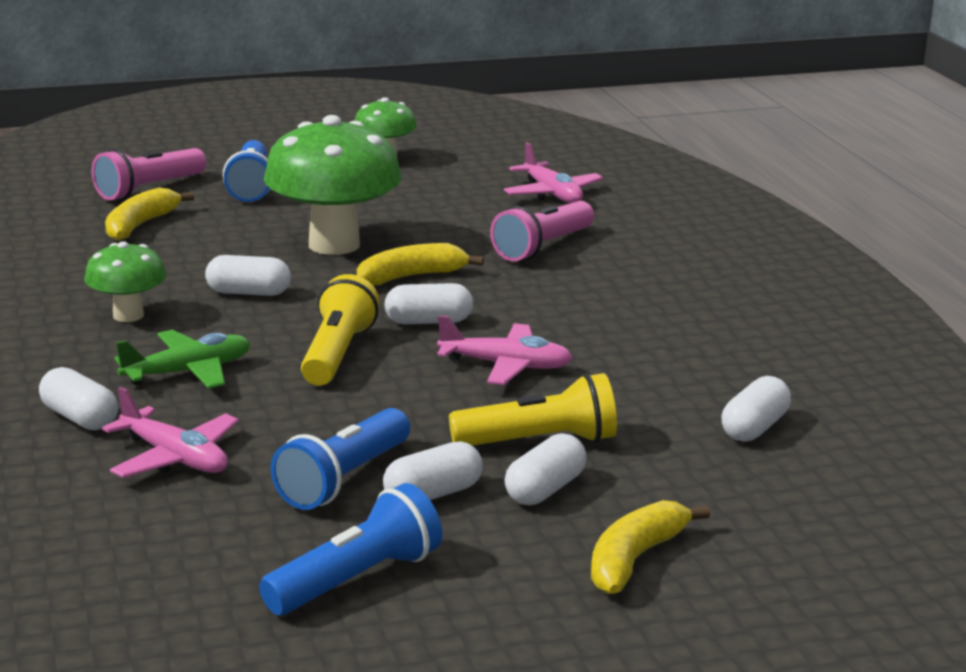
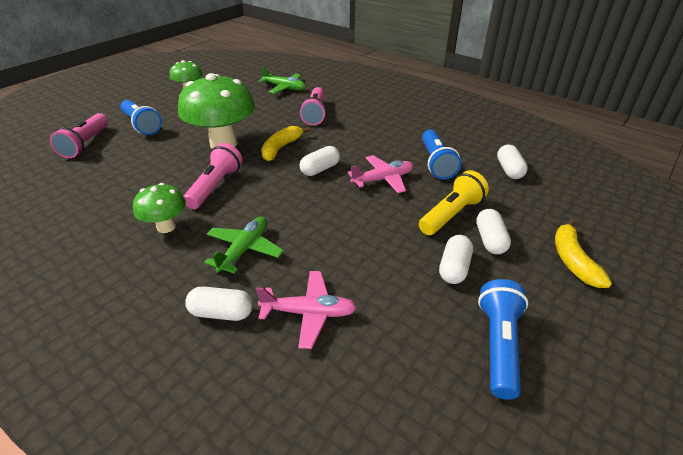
camera: 35 degrees left, 15 degrees up
(140, 225) = (106, 167): yellow banana -> none
(249, 293) = (215, 186): white capsule -> pink flashlight
(337, 354) = (304, 204): yellow flashlight -> none
(343, 480) = (406, 281): blue flashlight -> blue flashlight (436, 163)
(552, 194) = (284, 88): pink plane -> green plane

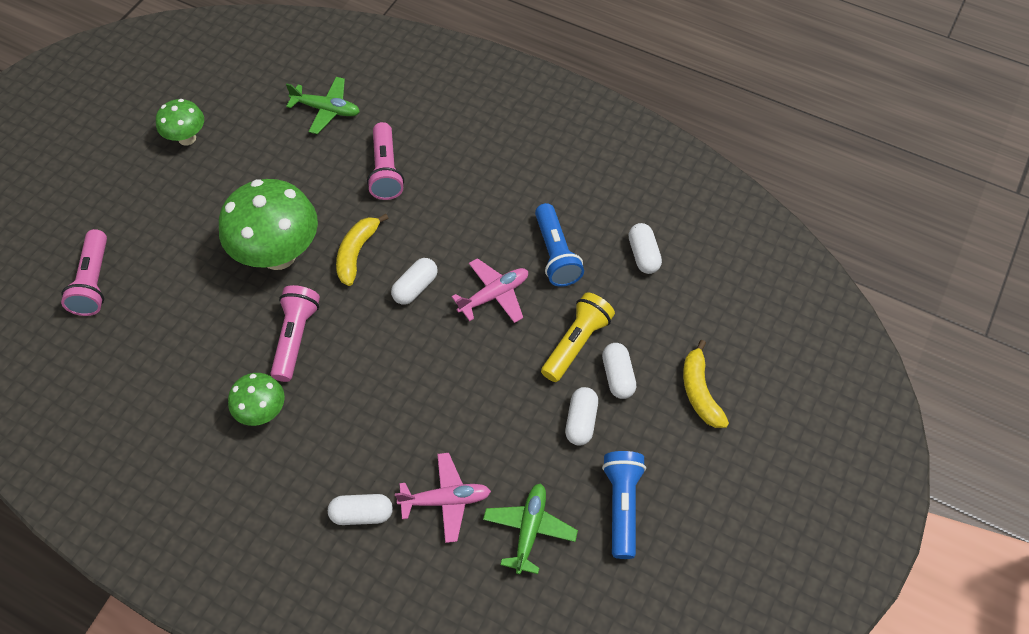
camera: 10 degrees left, 20 degrees up
(142, 125) = (151, 231): blue flashlight -> none
(244, 250) = (360, 431): green plane -> green plane (529, 530)

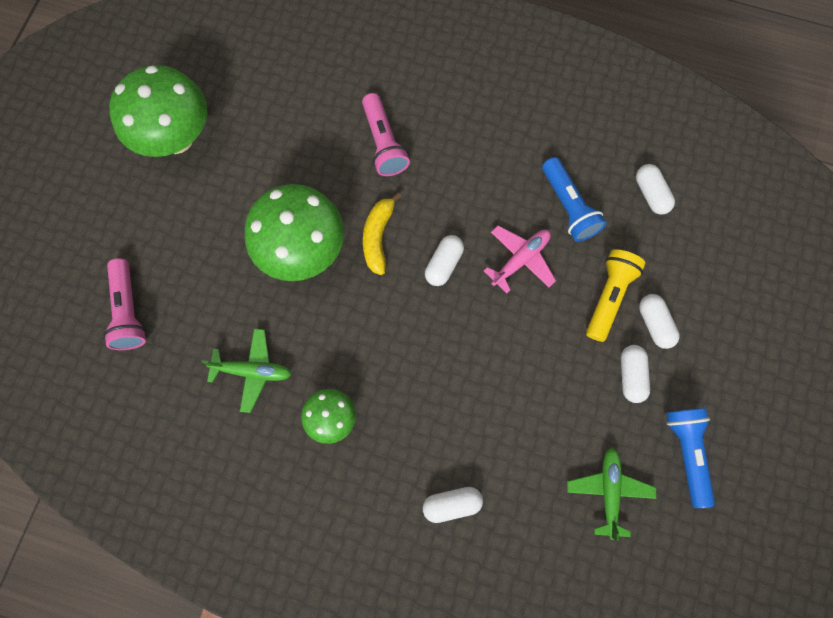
camera: 10 degrees left, 15 degrees up
(187, 138) = (176, 138): green mushroom -> green mushroom, size x1.88
(295, 338) = (342, 336): pink flashlight -> none
(326, 110) = (307, 85): green plane -> green plane (252, 371)
(445, 500) = (525, 476): pink plane -> none
(700, 392) = (733, 327): yellow banana -> none

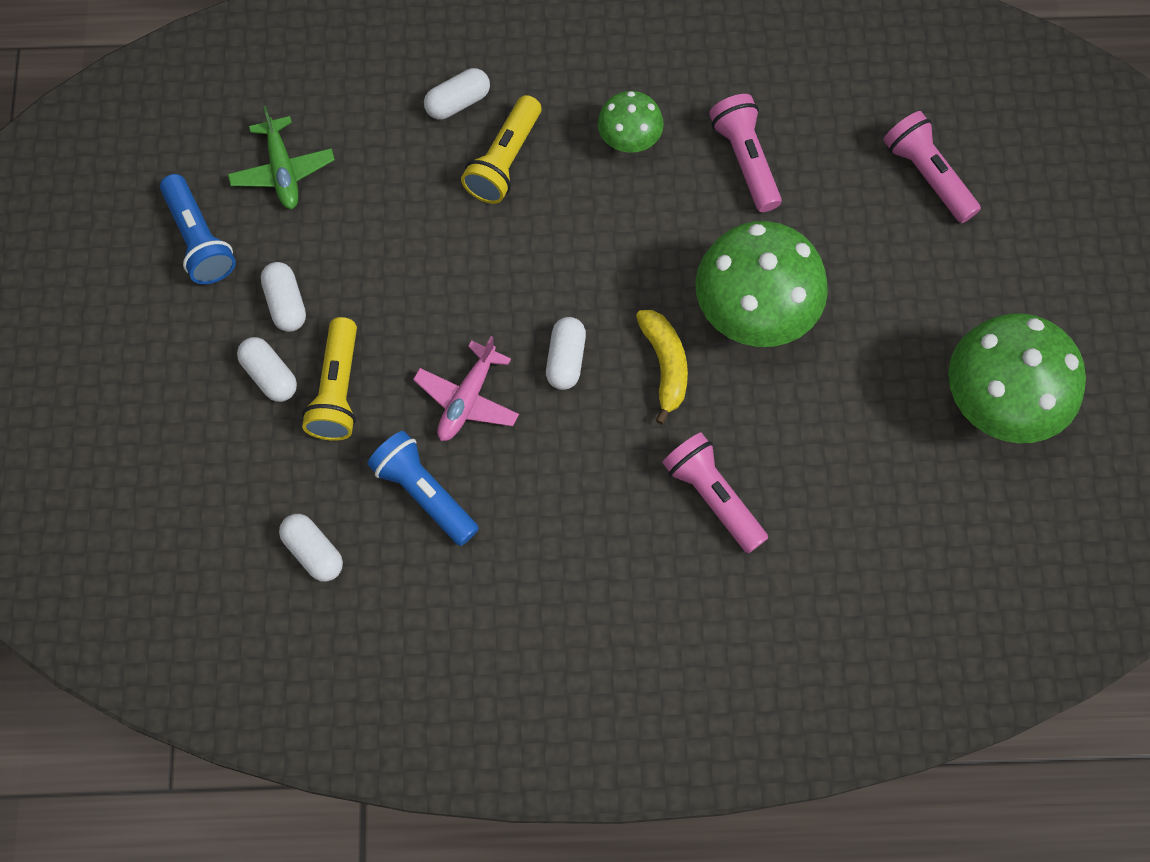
camera: 160 degrees right, 5 degrees down
(252, 371) = (745, 160): green plane -> pink flashlight
(433, 436) = (504, 161): none -> yellow flashlight

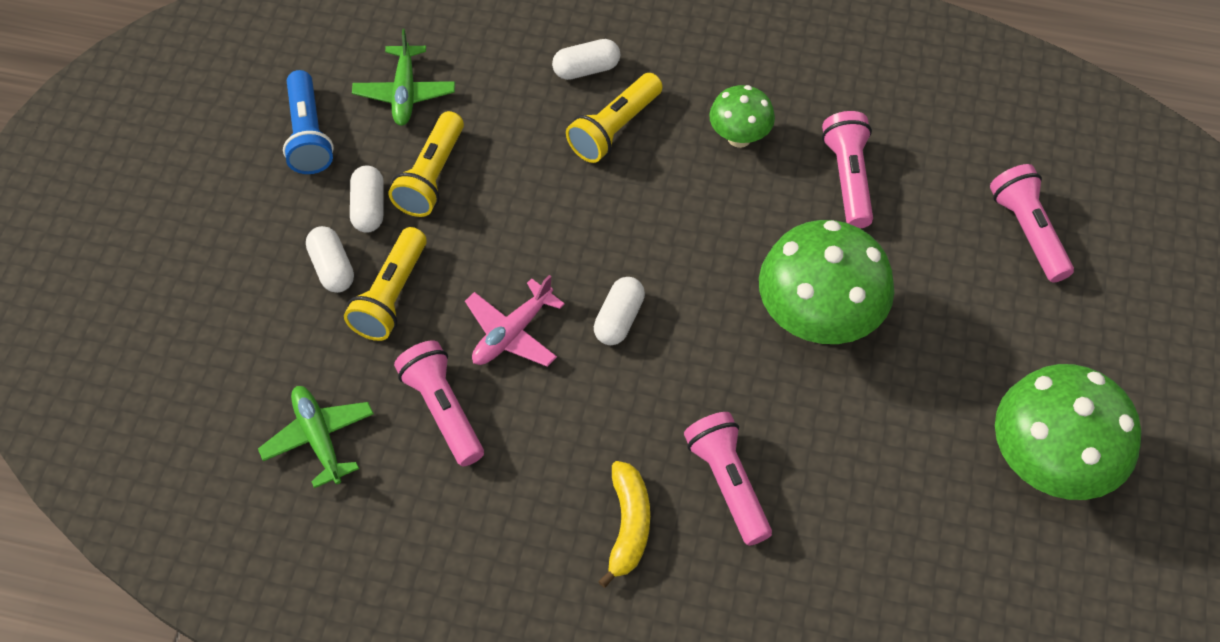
camera: 15 degrees right, 10 degrees down
(313, 552) = (319, 438): white capsule -> green plane
(338, 255) = (431, 177): none -> yellow flashlight
(424, 493) = (442, 410): blue flashlight -> pink flashlight
(665, 365) = (715, 347): yellow banana -> yellow banana (628, 526)

